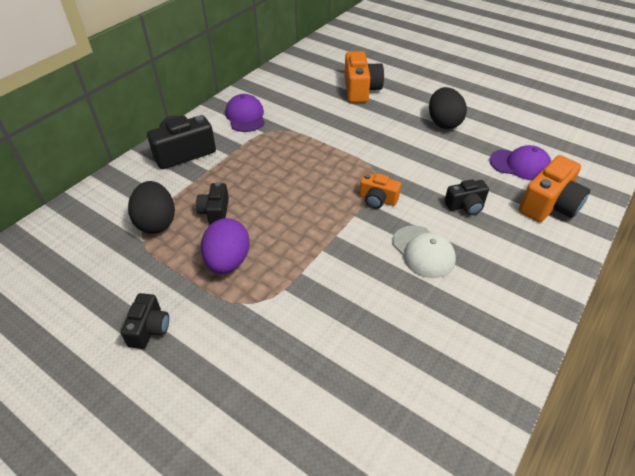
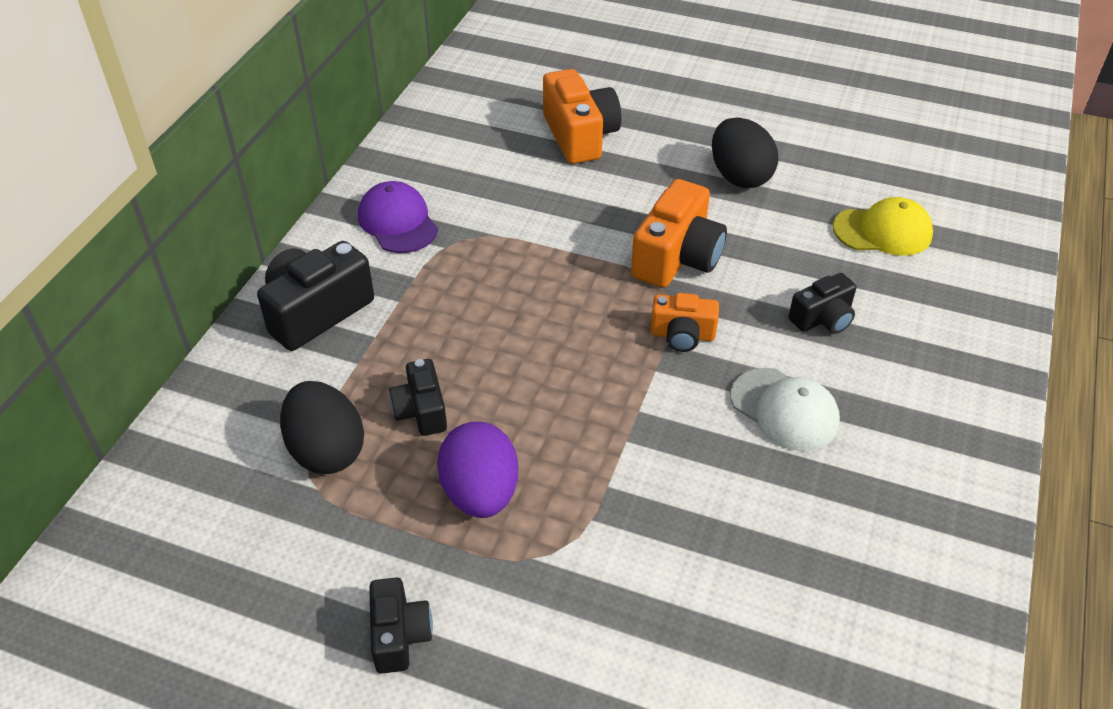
camera: 15 degrees left, 0 degrees up
(520, 165) = (883, 231): purple cap -> yellow cap
(549, 205) = (946, 292): orange camera -> orange camera (677, 257)

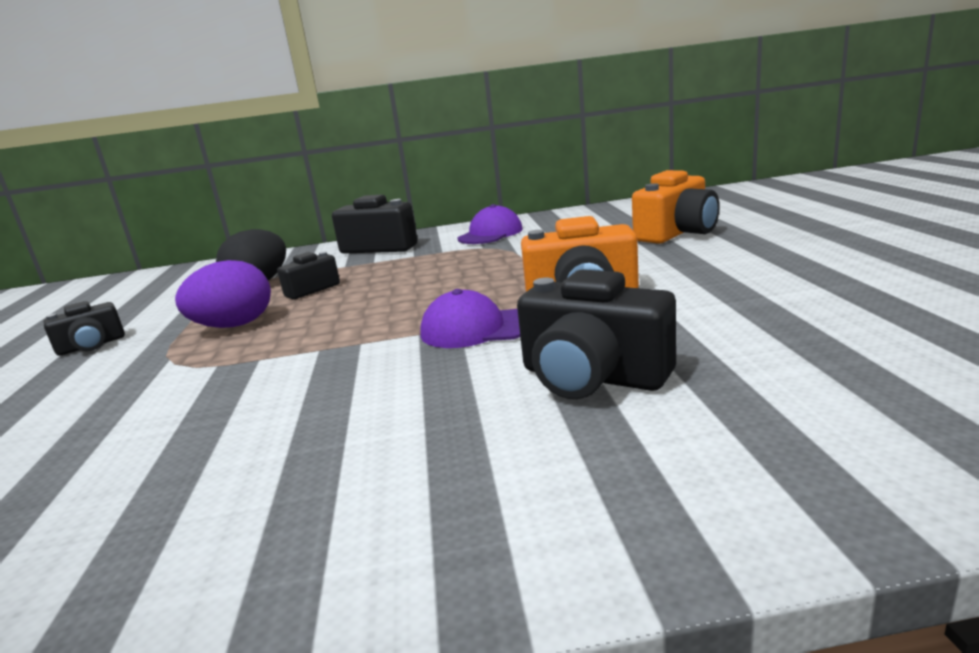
camera: 65 degrees right, 25 degrees down
(682, 335) = (477, 328): orange camera -> purple cap
(739, 176) = (751, 282): black egg -> none
(784, 410) = (414, 399): white cap -> none
(823, 319) = (592, 377): black camera -> black camera, size x1.68
(883, 231) = (823, 363): yellow cap -> none

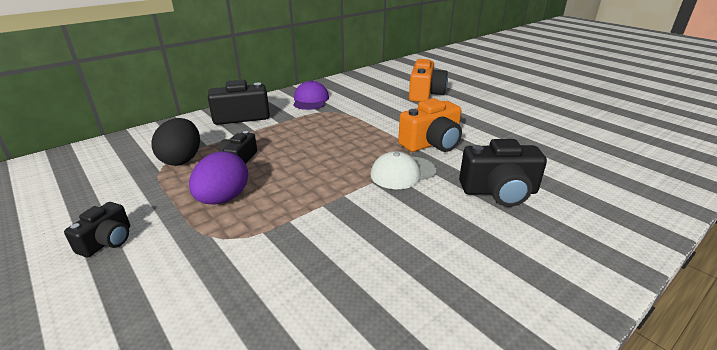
camera: 35 degrees left, 10 degrees up
(477, 328) = (402, 173): purple cap -> white cap

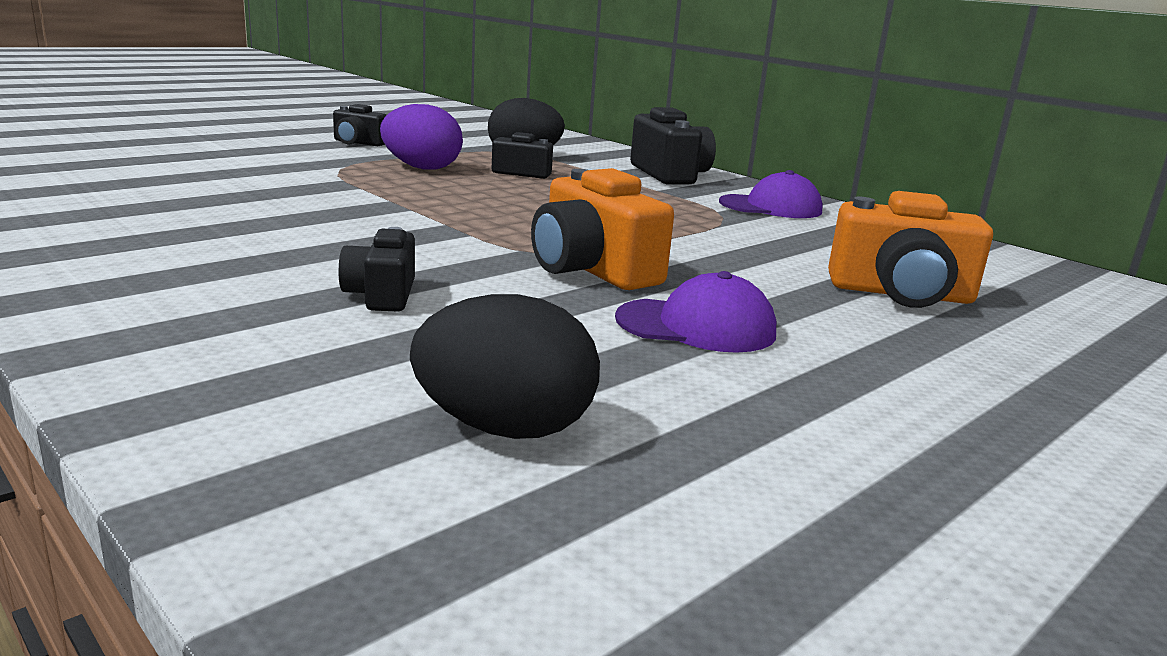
camera: 85 degrees right, 10 degrees down
(402, 173) = (471, 241): white cap -> none
(483, 128) = (696, 326): none -> purple cap
(499, 192) = (381, 295): black camera -> black camera, size x0.59
(592, 161) = (504, 428): none -> black egg

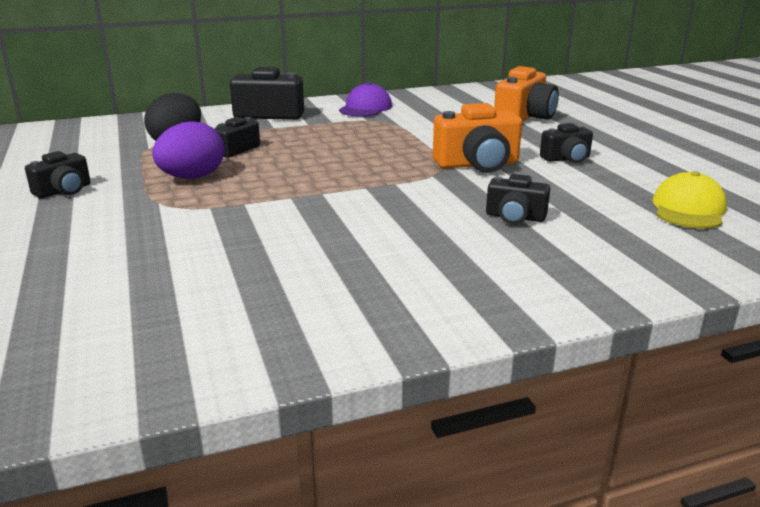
camera: 65 degrees left, 5 degrees up
(504, 428) = (688, 209): black egg -> yellow cap
(696, 326) = (566, 159): purple cap -> black camera

